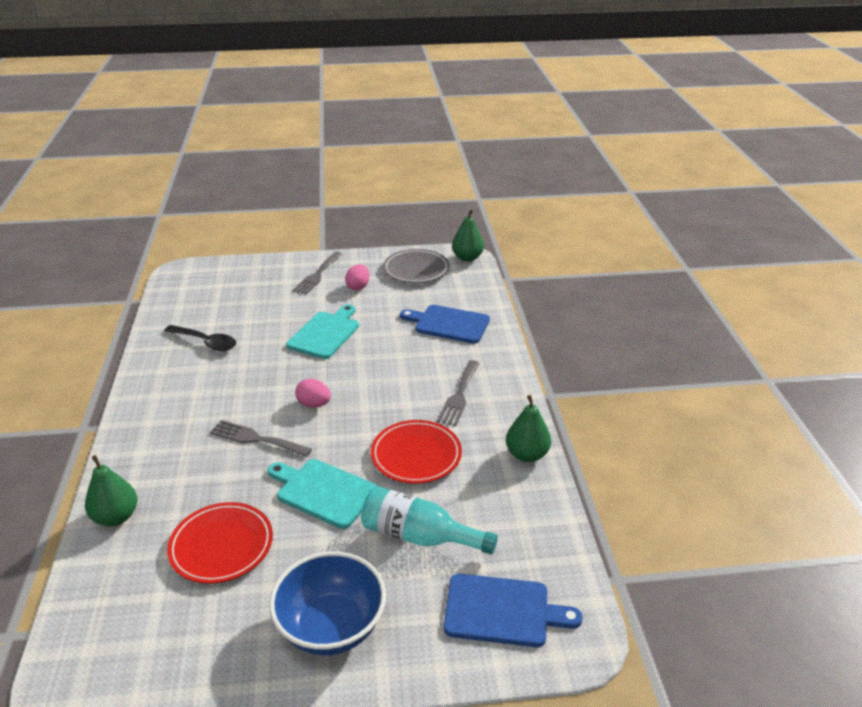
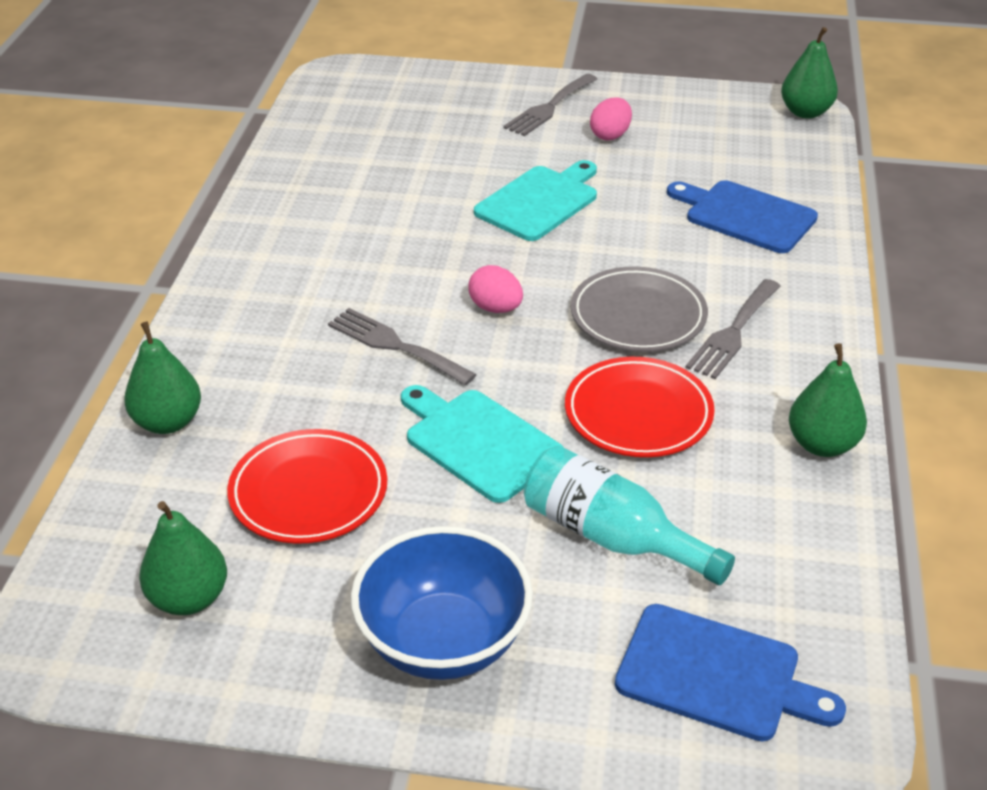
camera: 15 degrees right, 5 degrees up
(156, 635) = (189, 598): none -> green pear
(206, 342) = (352, 188): black spoon -> none
(416, 270) = (713, 120): grey plate -> grey plate (638, 315)

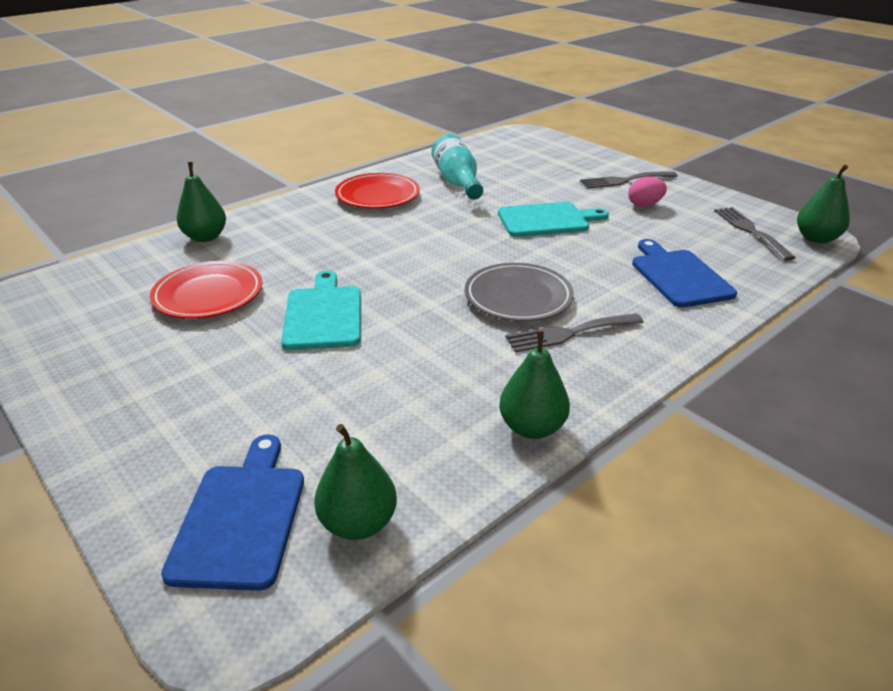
camera: 40 degrees right, 5 degrees down
(189, 598) = (86, 311): green pear -> green pear (358, 523)
(395, 345) = (357, 252): grey fork -> grey fork (750, 231)
(443, 641) = (143, 398): blue bowl -> none
(495, 308) = (438, 258): pink egg -> none
(612, 537) = (312, 401): turquoise bottle -> turquoise bottle (457, 182)
(638, 413) = (435, 346): red plate -> red plate (377, 196)
(716, 674) = (240, 518): blue cutting board -> blue cutting board turned 150 degrees counterclockwise

